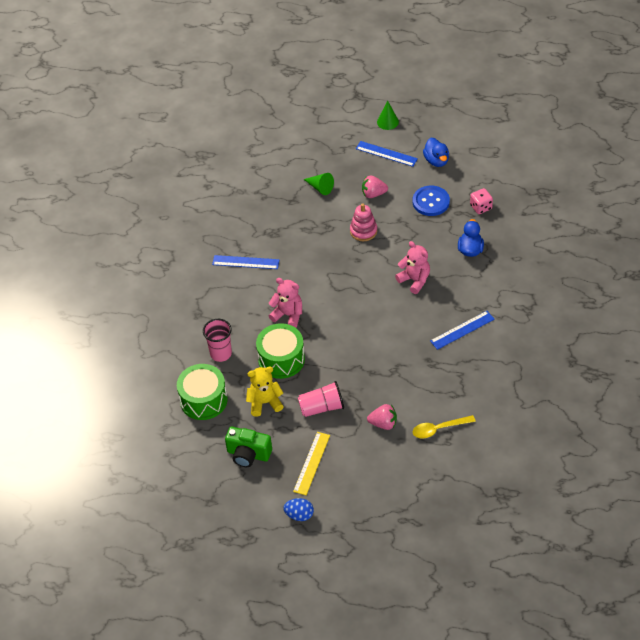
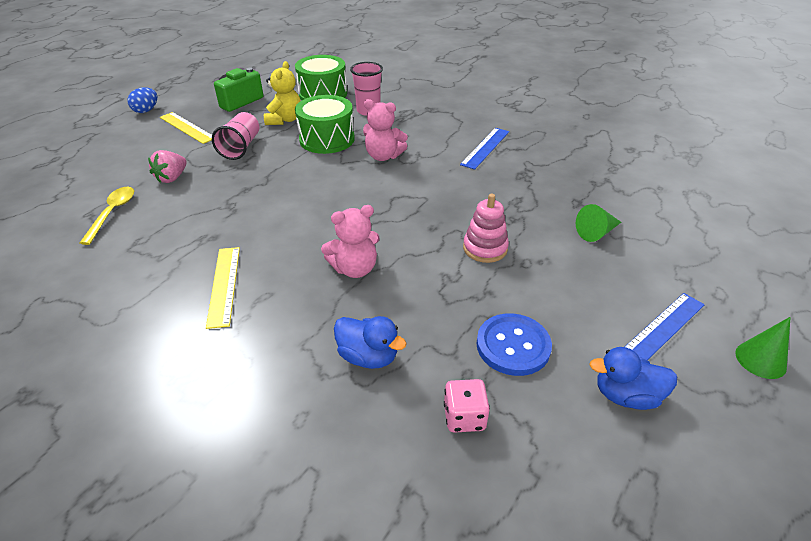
camera: 110 degrees right, 10 degrees down
(288, 315) = (383, 156): pink teddy bear -> pink teddy bear turned 60 degrees clockwise
(373, 194) = (562, 282): pink strawberry -> none
(462, 330) = (224, 285): blue ruler -> yellow ruler

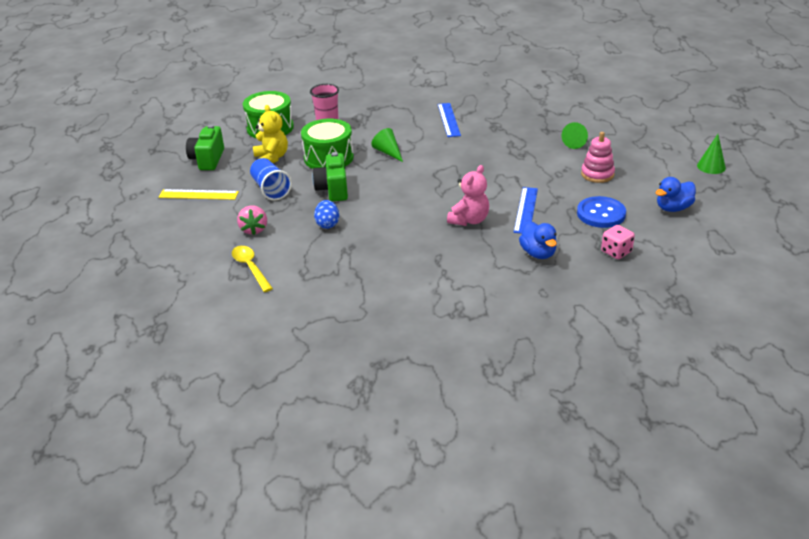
camera: 35 degrees left, 5 degrees down
(146, 110) = (134, 198): blue egg -> blue egg (327, 224)
(224, 285) = (404, 264): yellow ruler -> none
(240, 147) = (270, 189): pink cup -> blue cup
(285, 171) = (333, 189): none -> green camera
(368, 356) = (538, 253): blue duck -> blue duck turned 75 degrees clockwise
(383, 156) = (388, 152): pink teddy bear -> green cone
(485, 248) = (527, 177): pink stacking toy -> pink stacking toy (597, 174)
(662, 328) = (658, 173): blue ruler -> blue ruler (526, 210)

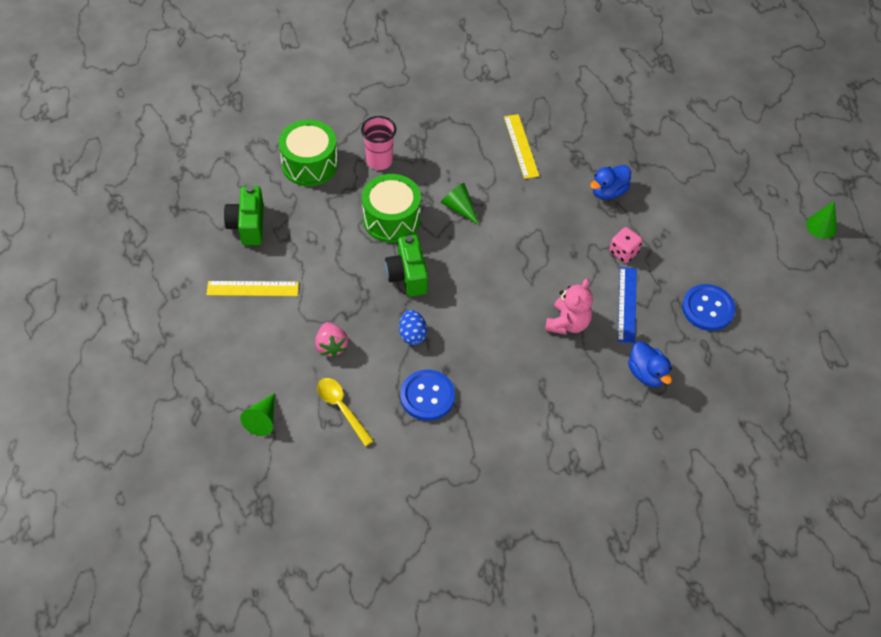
camera: 10 degrees left, 20 degrees up
(270, 189) = (335, 277): blue cup -> none
(272, 158) = (324, 220): yellow teddy bear -> none
(330, 262) = (427, 396): none -> blue button
(448, 120) = (521, 146): blue ruler -> yellow ruler
(575, 142) = (671, 185): green cone -> green cone (262, 419)
(597, 174) = (699, 242): pink stacking toy -> none
(616, 252) = (727, 368): pink dice -> pink dice (623, 252)
(673, 208) = (783, 297): blue duck -> blue duck (608, 192)

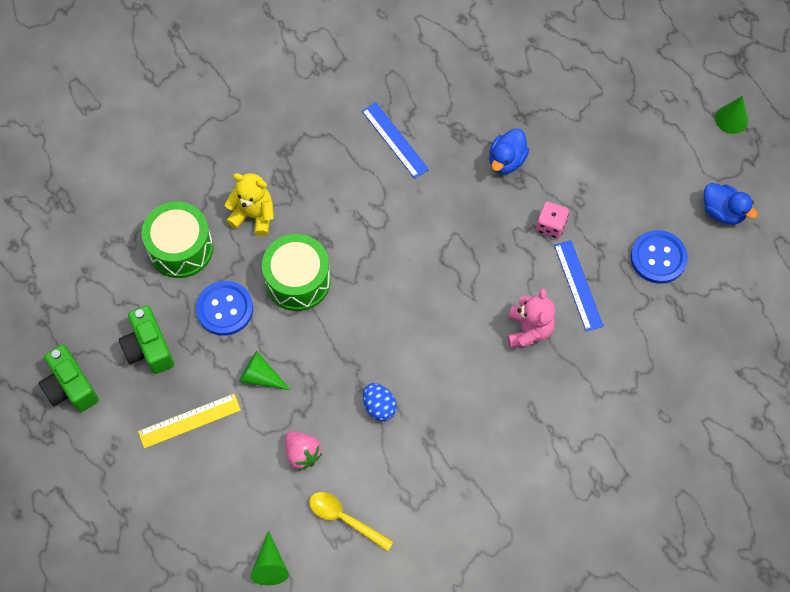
camera: 20 degrees left, 10 degrees up
(379, 161) = (253, 215): pink cup -> yellow teddy bear
(407, 275) = (344, 340): green camera -> green camera (70, 387)
(427, 396) = (424, 469): blue button -> blue button (224, 309)
(459, 208) = (362, 239): green cone -> green cone (260, 376)
(521, 146) = (395, 140): yellow ruler -> blue ruler
(647, 374) = (628, 355): blue duck -> blue duck (722, 211)

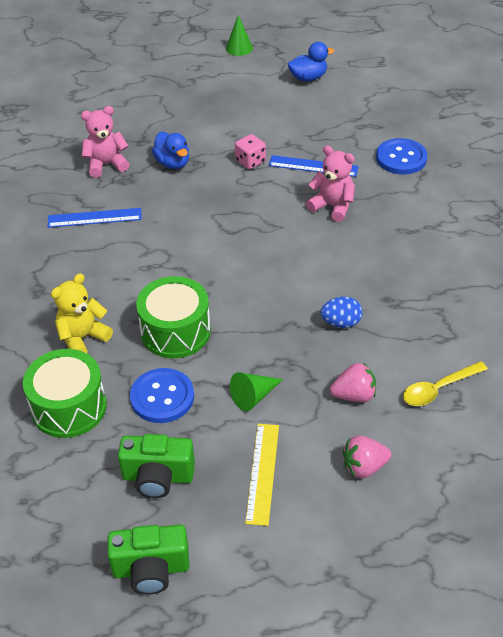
camera: 60 degrees left, 20 degrees down
(232, 493) = (364, 467): none -> pink strawberry
(270, 565) = (457, 465): green cone -> none
(470, 106) = (106, 164): none -> pink teddy bear
(658, 258) = (321, 119): blue button -> blue button (401, 158)

